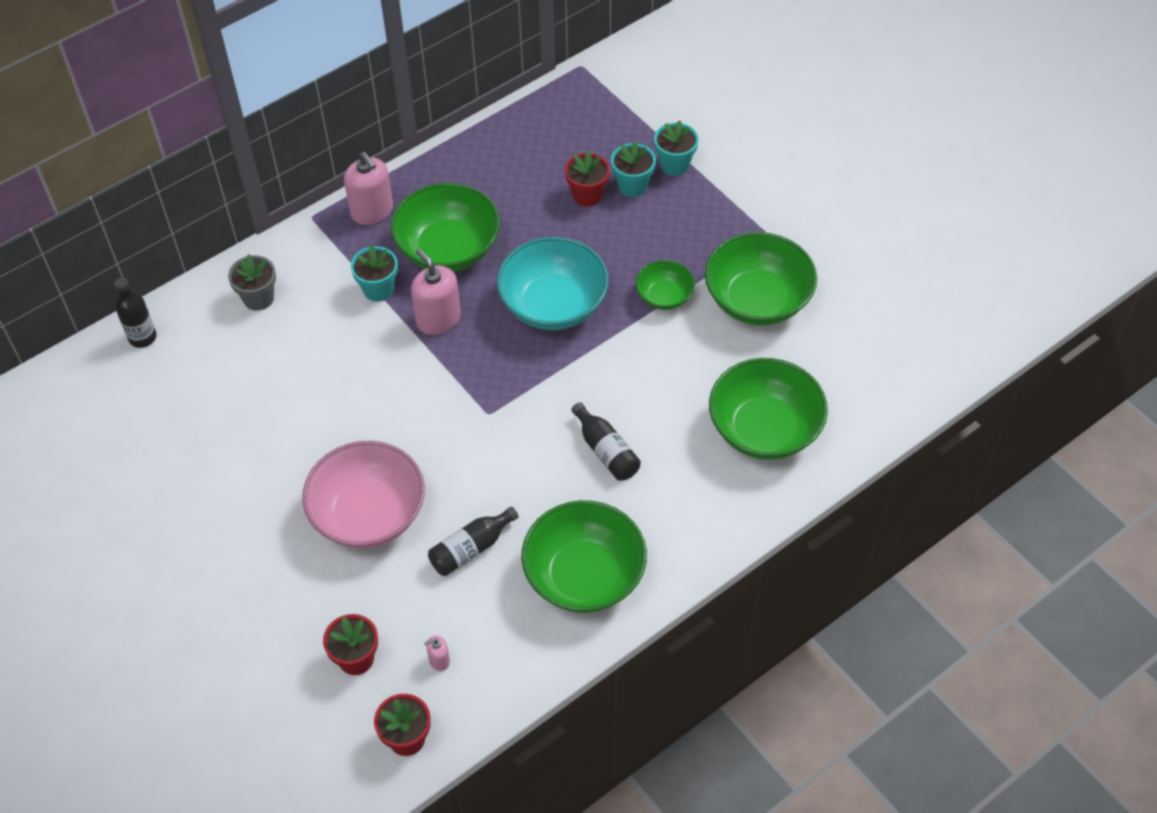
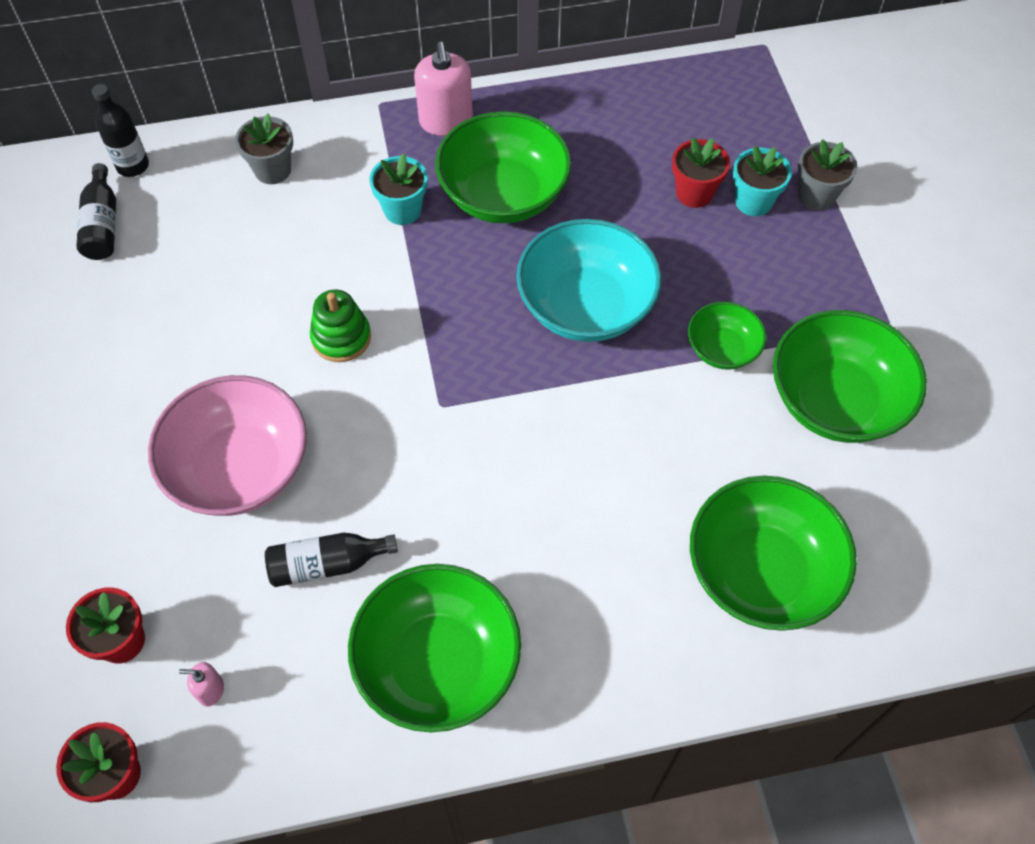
camera: 25 degrees right, 5 degrees up
(388, 397) = (341, 337): none -> green stacking toy
(438, 319) = (447, 270): pink soap dispenser -> none
(606, 451) = (551, 512): black bottle -> black bottle (103, 225)
(674, 164) = (816, 196): turquoise flower pot -> grey flower pot

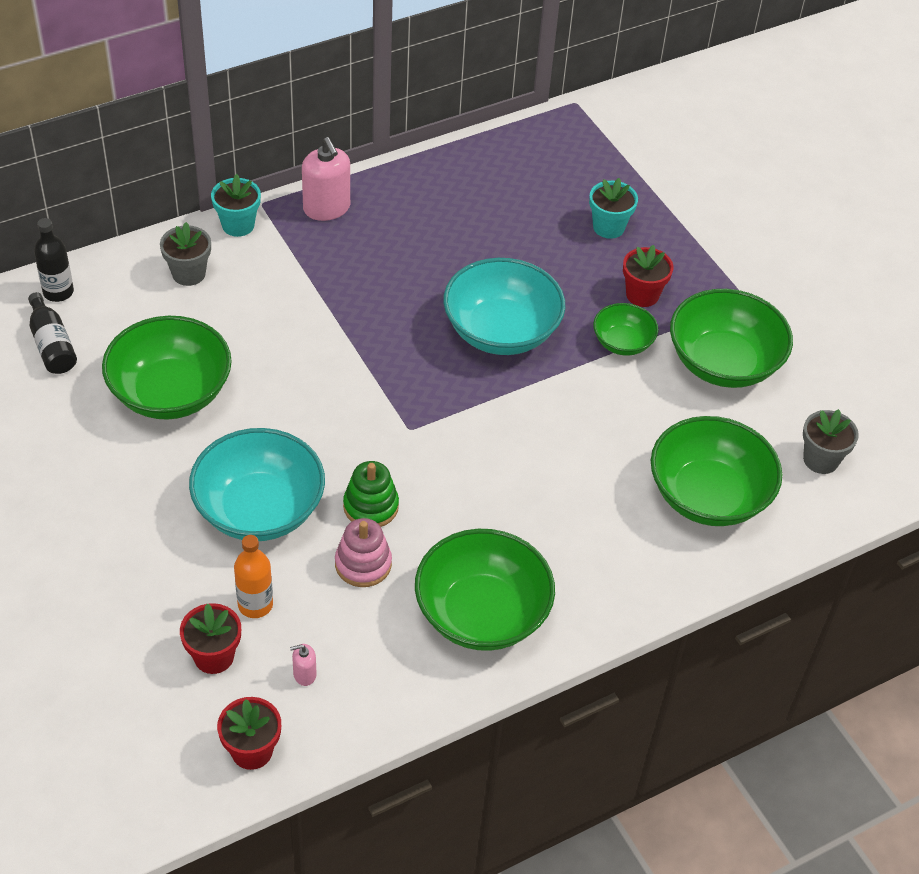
camera: 20 degrees left, 10 degrees down
(190, 587) = (255, 605): none -> orange bottle
(239, 468) = (259, 509): pink bowl -> turquoise bowl
(327, 564) = (363, 564): black bottle -> pink stacking toy
(341, 337) = (305, 394): green stacking toy -> green stacking toy (371, 506)
(402, 210) = (317, 285): turquoise flower pot -> turquoise flower pot (238, 225)
(503, 194) = (399, 258): green bowl -> green bowl (170, 392)
(694, 193) = (558, 229): red flower pot -> red flower pot (642, 295)
(816, 196) = (657, 214): grey flower pot -> grey flower pot (820, 460)

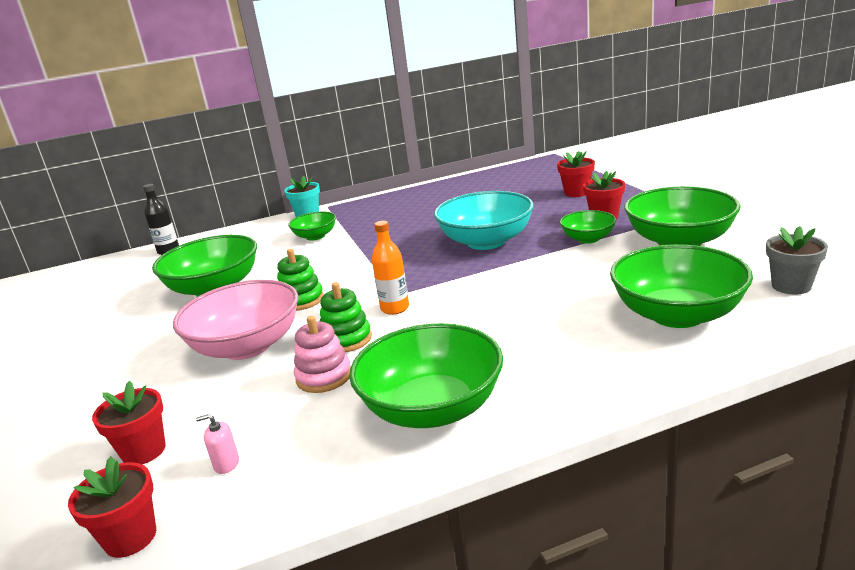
camera: 15 degrees right, 25 degrees down
(52, 345) = (146, 273): black bottle -> none
(188, 273) = (262, 236): grey flower pot -> none
(255, 605) = (207, 410): orange bottle -> orange bottle (395, 308)
(259, 509) = (247, 346): turquoise bowl -> pink bowl
(268, 285) = (315, 236): none -> green bowl
(295, 429) = (301, 300): none -> green stacking toy
(326, 208) = (371, 204): pink soap dispenser -> none
(608, 227) = (576, 192): turquoise flower pot -> red flower pot

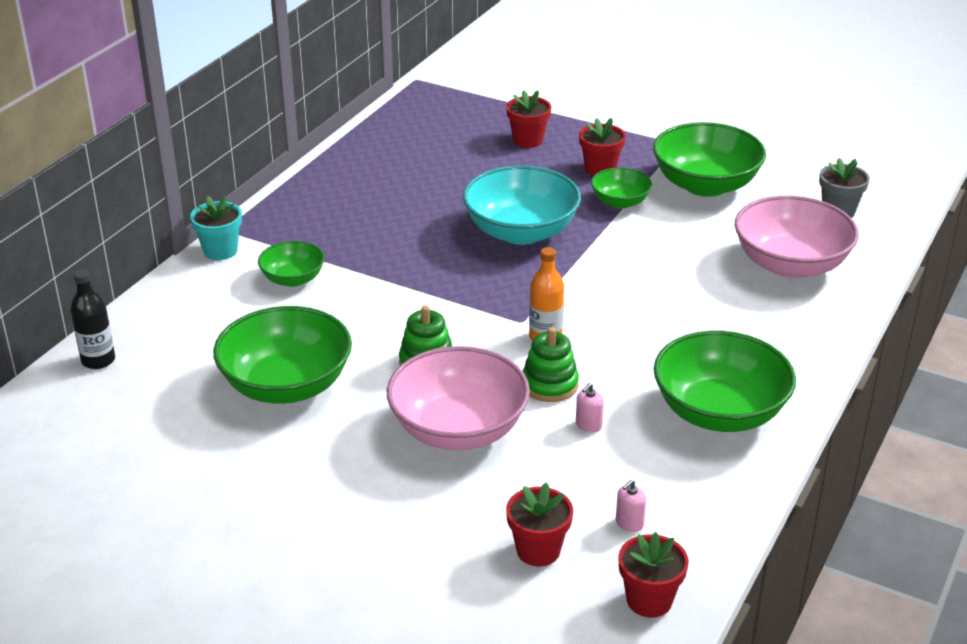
camera: 45 degrees left, 10 degrees up
(324, 377) = (588, 425): pink stacking toy -> pink soap dispenser
(677, 314) = (790, 264): green bowl -> pink bowl

